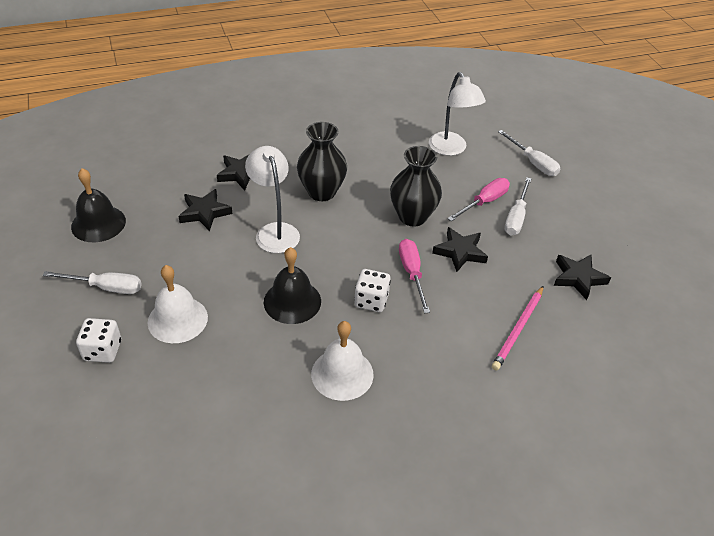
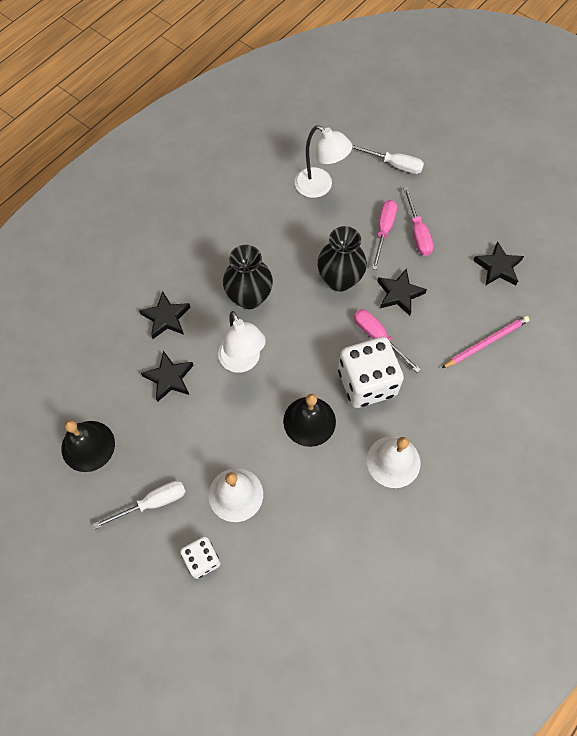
camera: 30 degrees left, 20 degrees up
(274, 231) = (242, 362): white lamp -> white lamp turned 150 degrees counterclockwise
(371, 300) = (367, 382): white dice -> white dice, size x1.84
(516, 217) = (417, 233): white screwdriver -> pink screwdriver
(518, 329) = (486, 342): pink pencil -> pink pencil turned 120 degrees counterclockwise

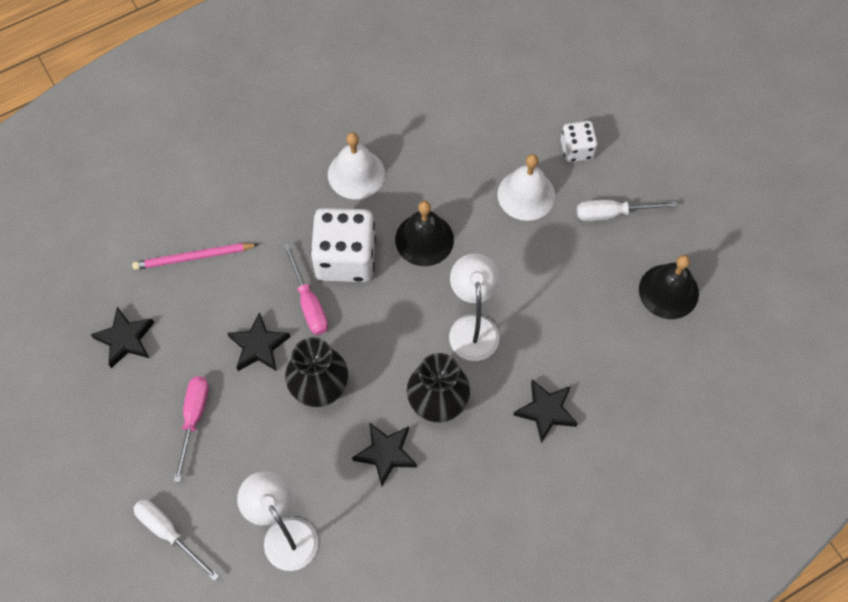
camera: 160 degrees left, 0 degrees up
(169, 378) = (562, 335): black star -> black star (386, 453)
(384, 231) = (234, 436): pink screwdriver -> none

